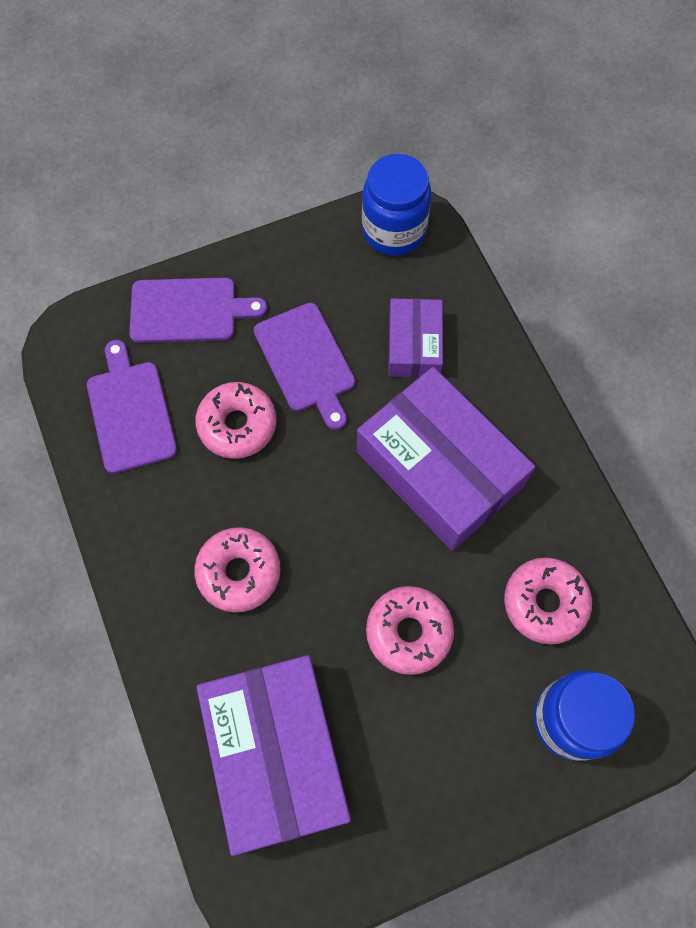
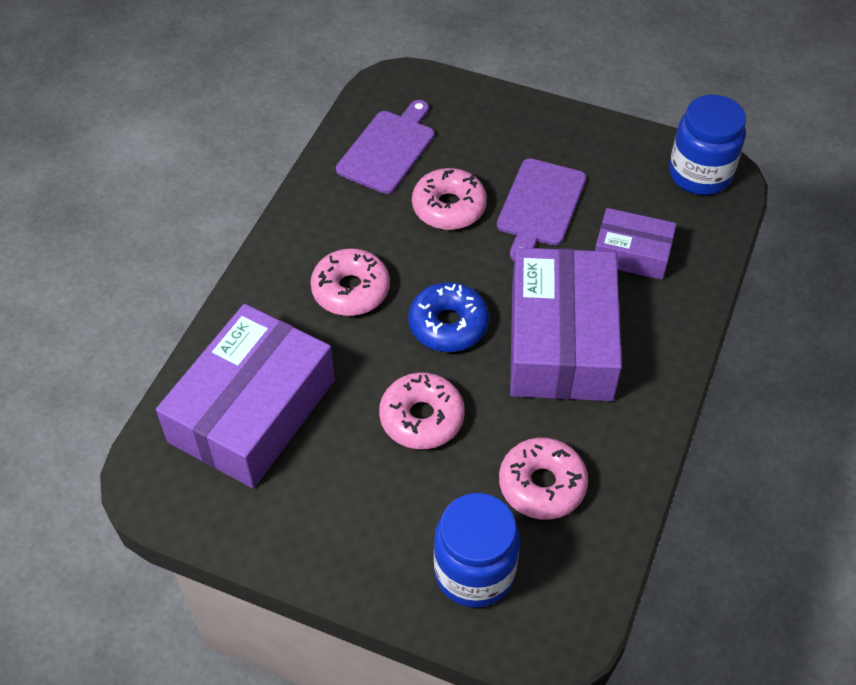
camera: 45 degrees right, 15 degrees down
(188, 311) = (493, 120): purple cutting board -> none
(345, 532) = (448, 325): none -> blue donut
(414, 345) = (632, 253): purple box -> purple box turned 60 degrees clockwise

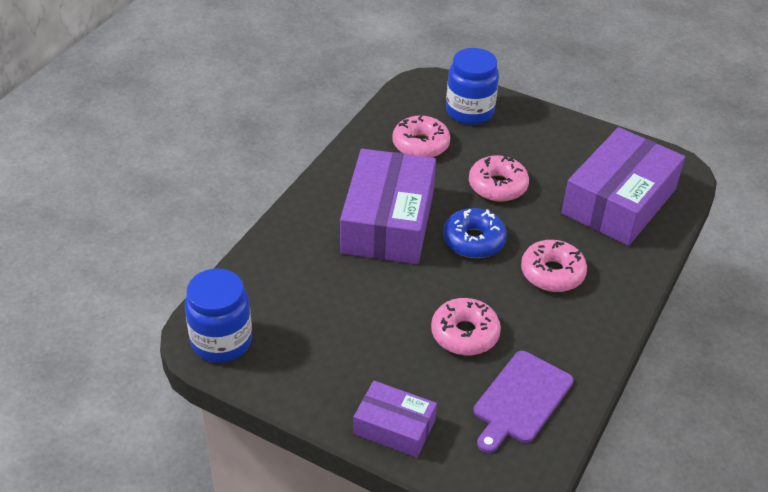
camera: 175 degrees left, 10 degrees down
(540, 206) = (381, 326): purple cutting board -> none
(632, 253) = (311, 278): purple box -> purple box (394, 427)

